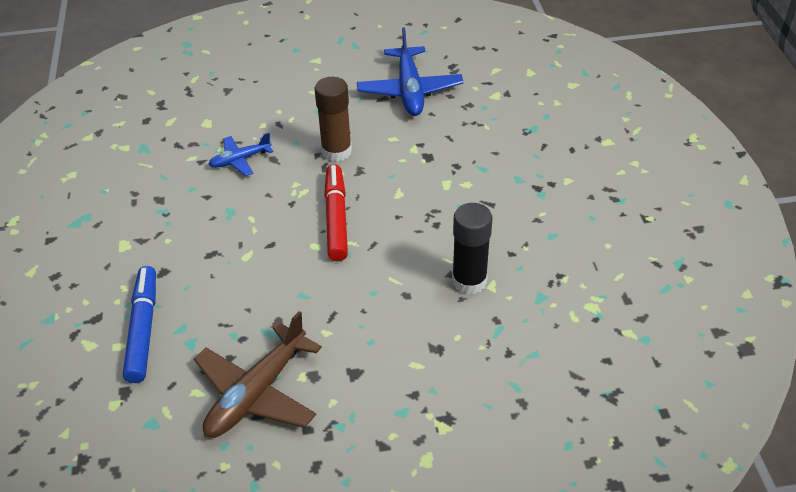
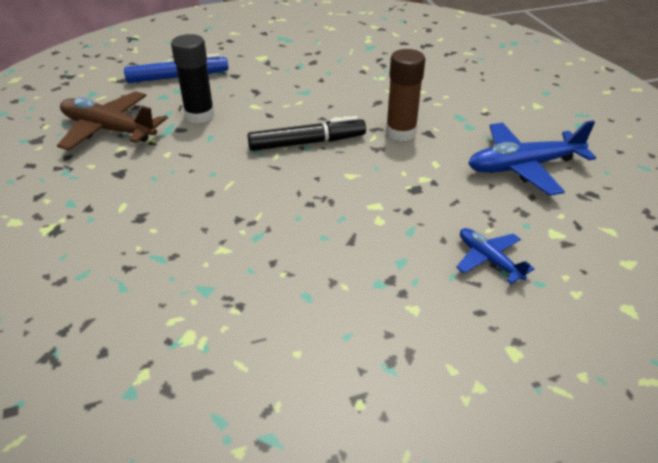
camera: 80 degrees right, 5 degrees down
(240, 160) = (370, 87): blue plane -> blue plane (488, 259)
(336, 218) = (307, 143): red marker -> black marker
(469, 281) = (228, 232): black glue stick -> black glue stick (199, 115)

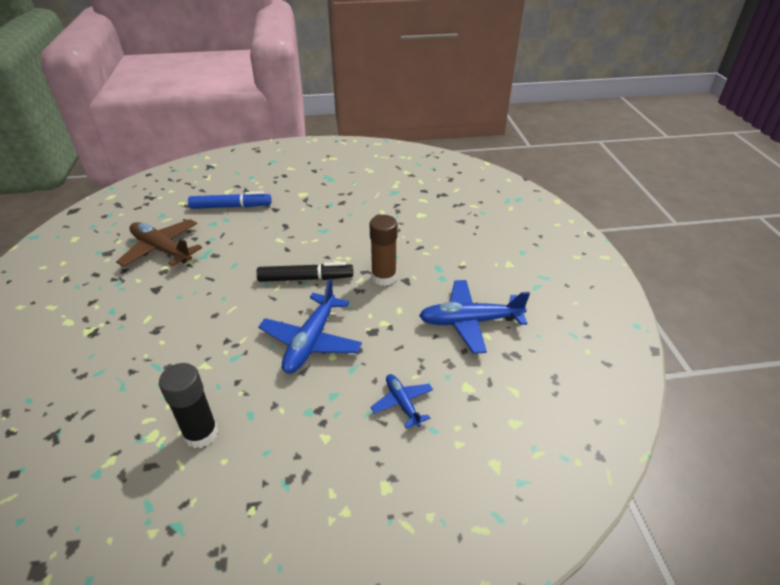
camera: 10 degrees right, 0 degrees up
(199, 115) = (234, 244): black glue stick -> black glue stick (201, 433)
(345, 208) = (311, 341): none -> blue plane

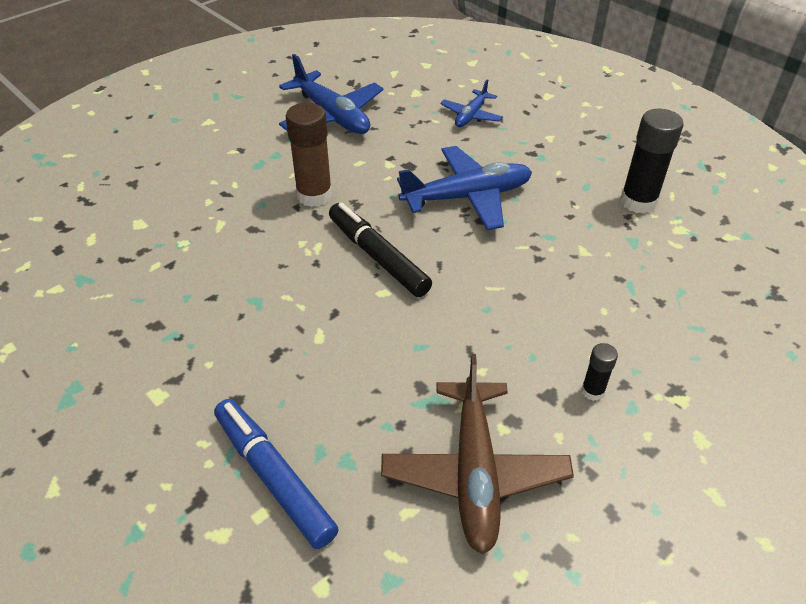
camera: 125 degrees left, 5 degrees up
(136, 304) = (592, 391): none -> black glue stick

